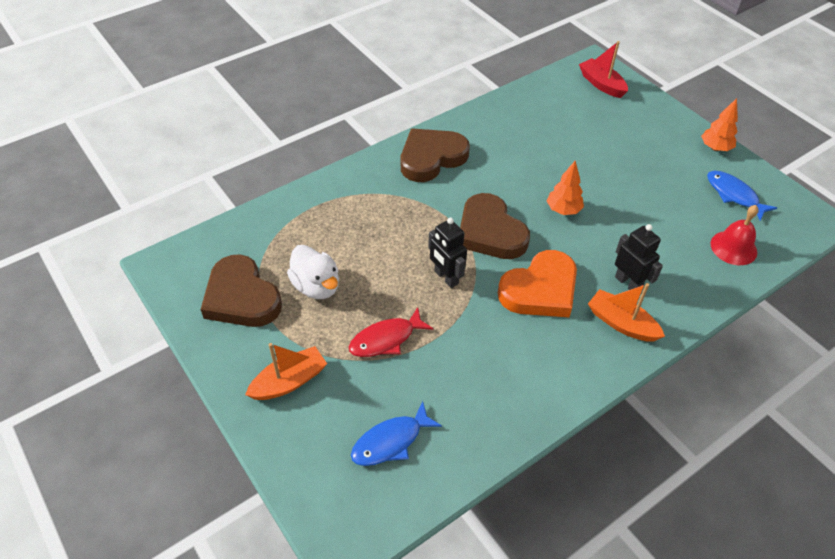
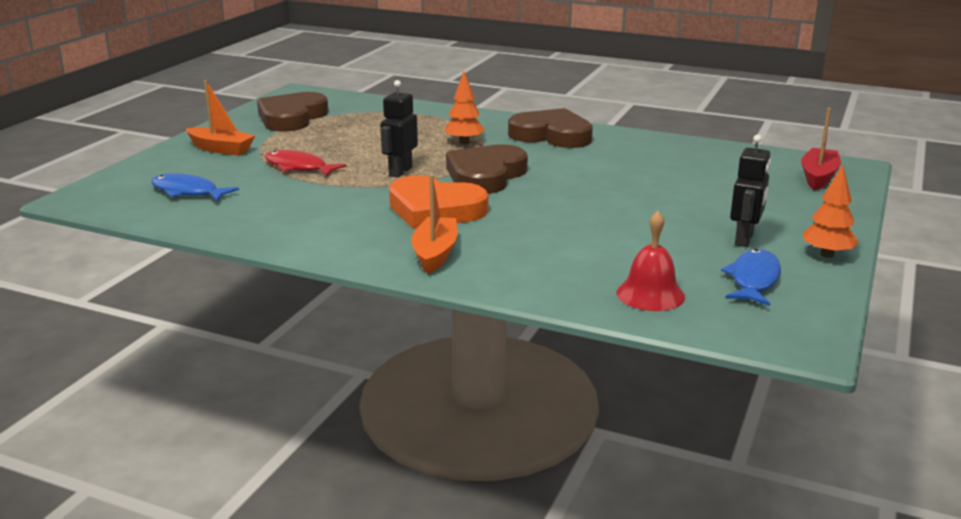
camera: 60 degrees right, 25 degrees down
(316, 286) = (331, 134): white duck -> none
(563, 210) = (567, 198): orange tree -> orange tree (464, 142)
(628, 283) = (501, 247): black robot -> black robot (744, 239)

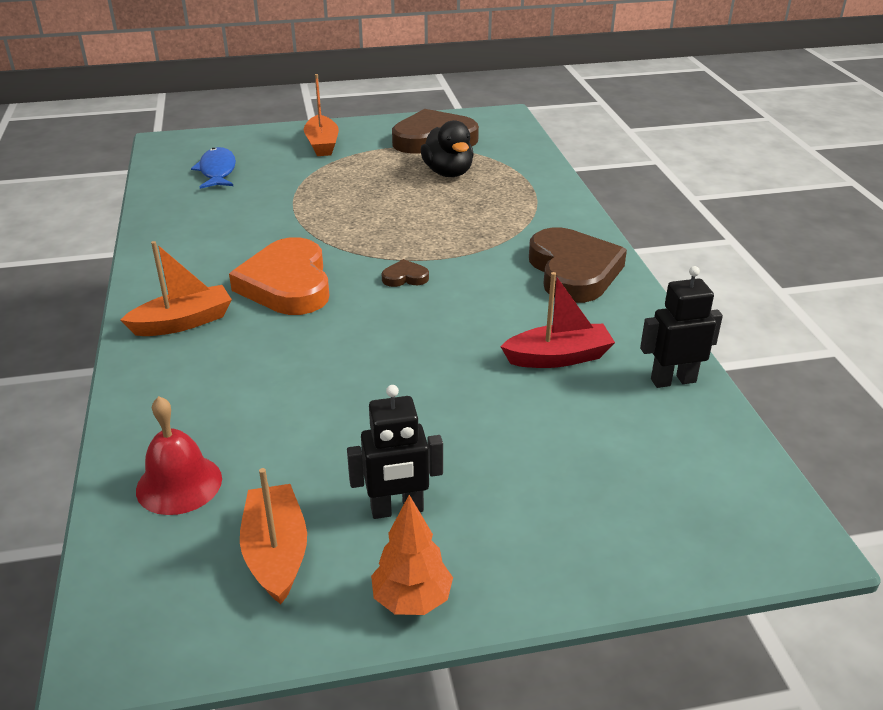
camera: 55 degrees right, 10 degrees up
(299, 167) = (319, 188): red fish -> none
(356, 128) = (448, 173): none -> black duck
(400, 172) = (363, 233): black robot -> black robot (673, 380)
(464, 142) = (482, 234): orange tree -> none
(485, 175) = (405, 277): brown heart -> brown heart, size x0.41
(753, 280) = (276, 553): blue fish -> orange boat
(818, 177) = (702, 516): red boat -> red boat (558, 357)

